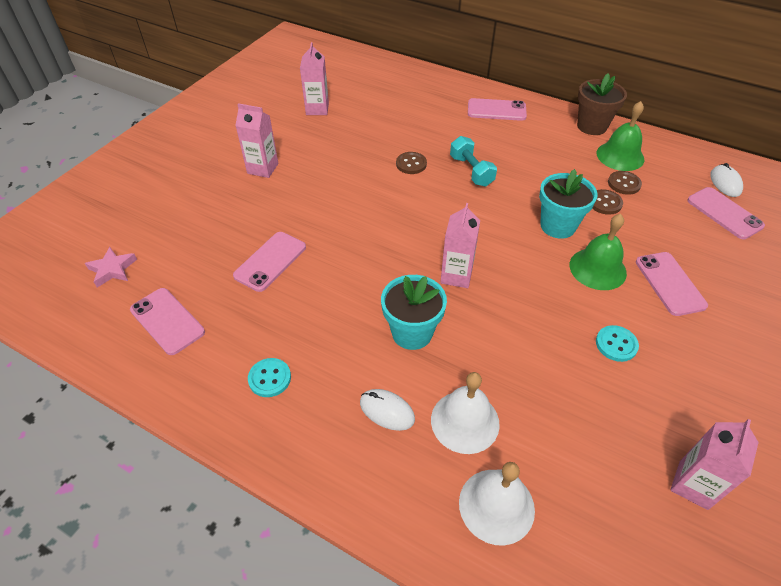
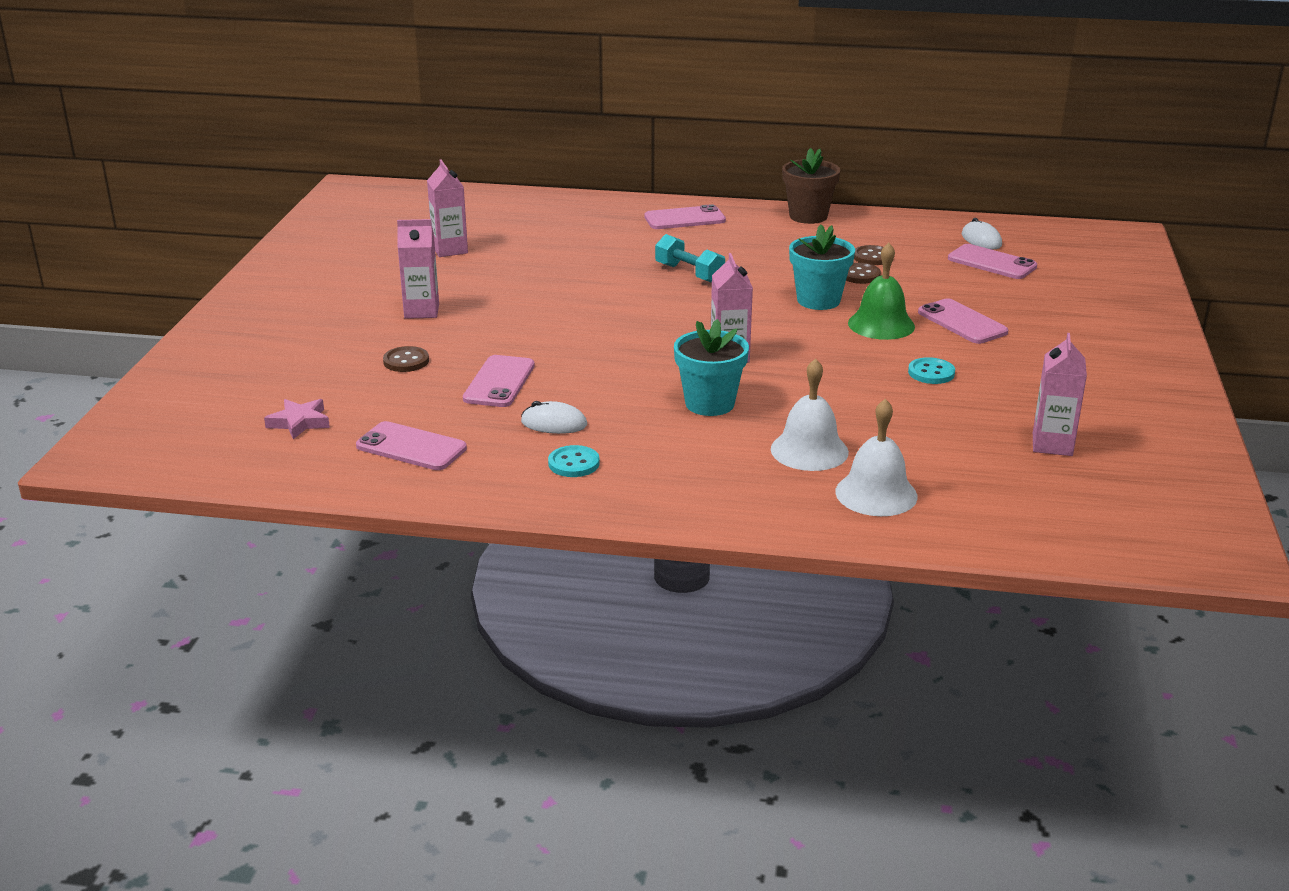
camera: 20 degrees left, 20 degrees down
(387, 411) = (722, 459): white mouse -> white mouse (554, 423)
(411, 164) = (611, 279): brown button -> brown button (406, 361)
(620, 156) = (855, 236): green bell -> none

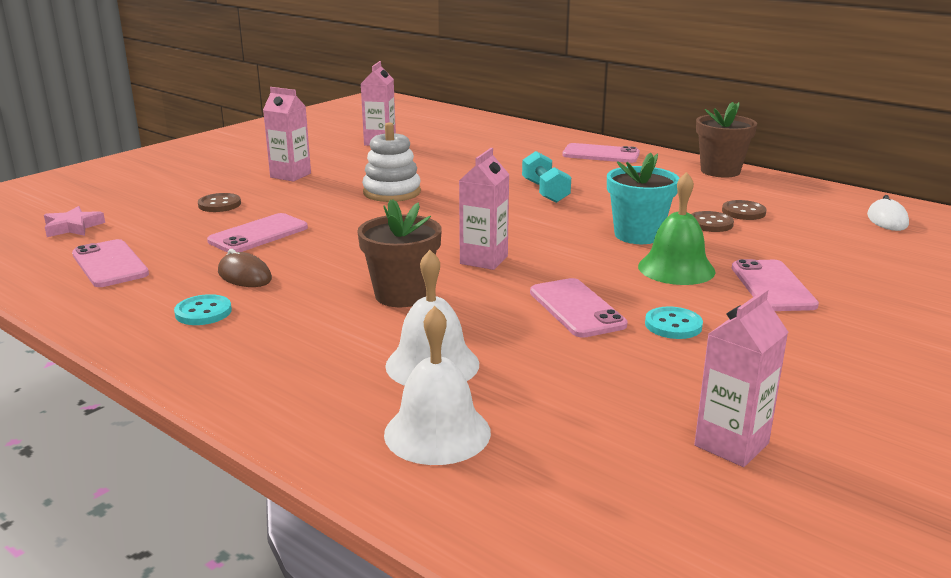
camera: 30 degrees right, 5 degrees down
(553, 307) = (392, 192): none -> white stacking toy
(554, 423) = (244, 276): white mouse -> brown mouse
(709, 404) = (402, 295): turquoise flower pot -> brown flower pot
(991, 263) = (876, 241): pink phone -> pink phone (576, 308)

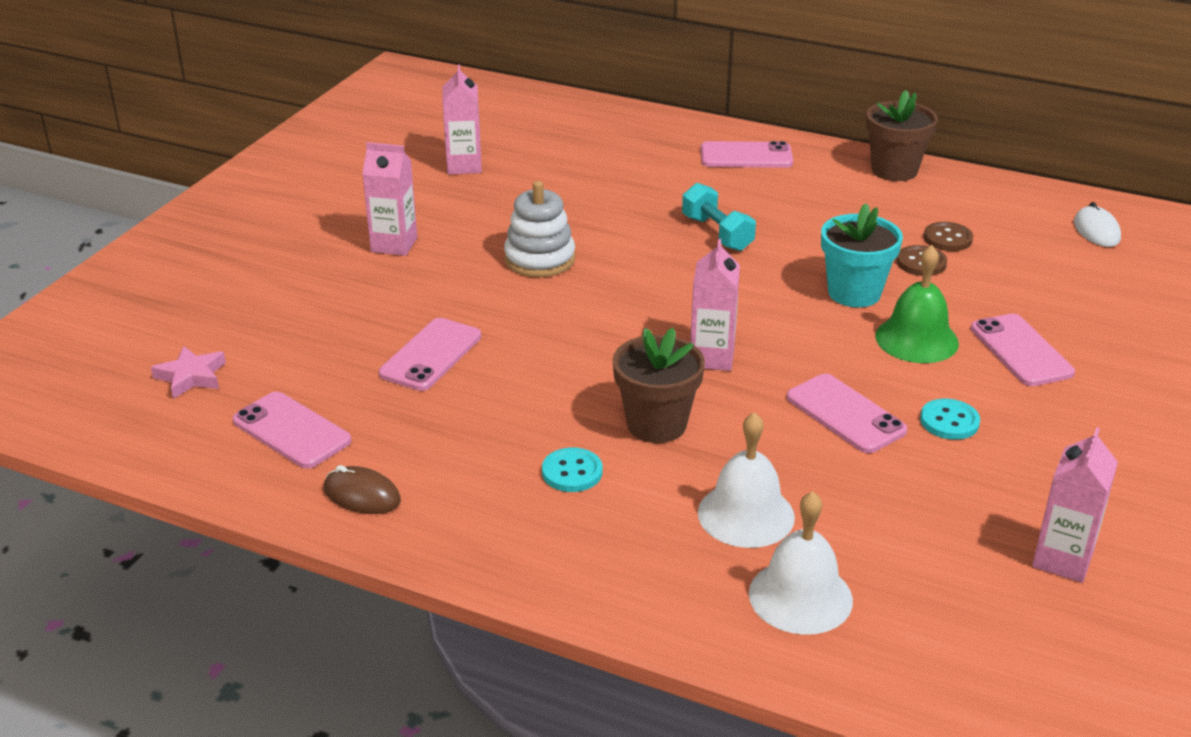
camera: 15 degrees left, 10 degrees up
(203, 312) = (459, 485): turquoise button -> turquoise button (572, 472)
(219, 204) = (344, 310): brown button -> none
(244, 276) = (464, 423): brown mouse -> brown mouse (362, 495)

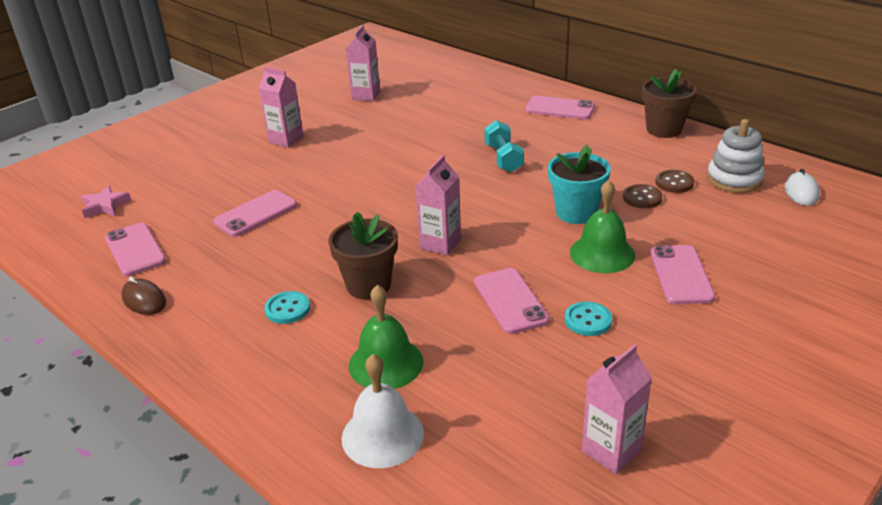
camera: 20 degrees right, 0 degrees up
(540, 259) = (371, 160): white stacking toy -> white stacking toy (734, 179)
(746, 514) = (386, 363): white bell -> green bell

